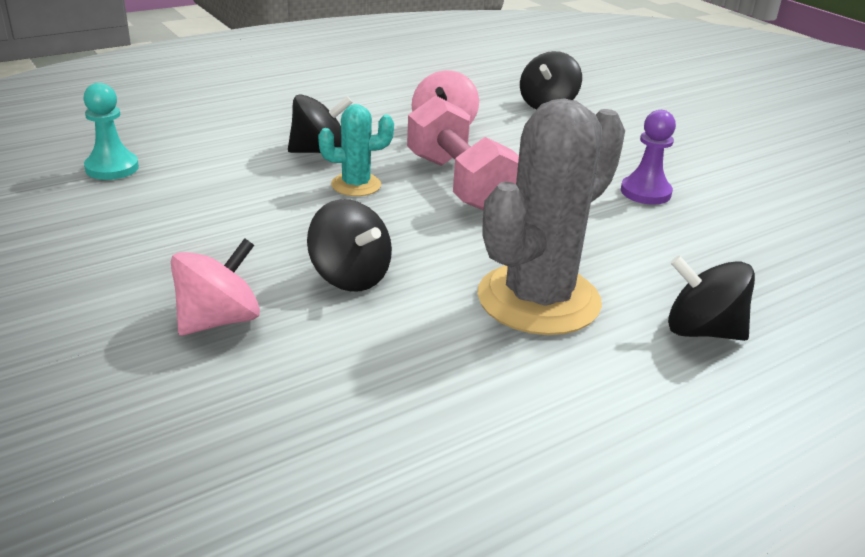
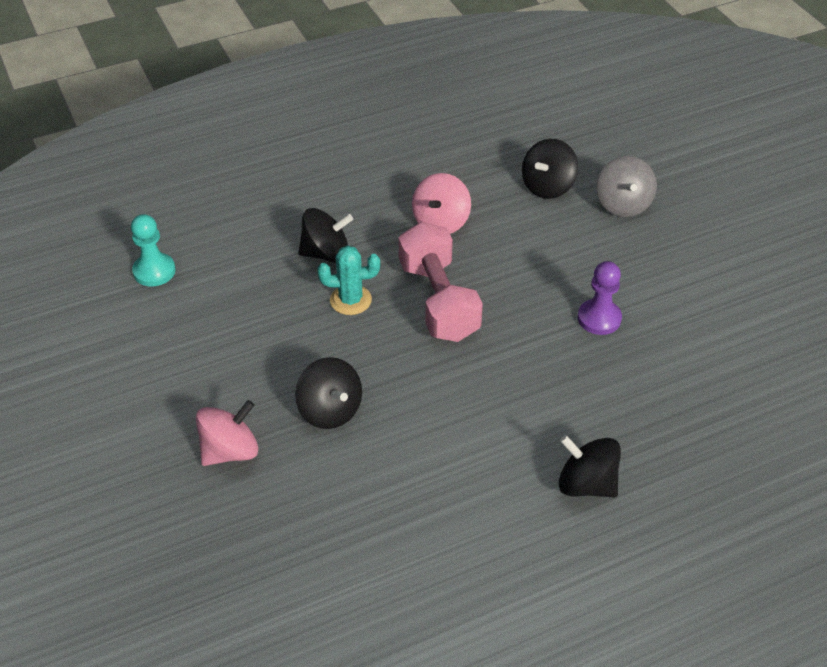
camera: 10 degrees right, 15 degrees up
(538, 299) = (469, 443): grey cactus -> none
(629, 115) = (623, 204): none -> grey spinning top

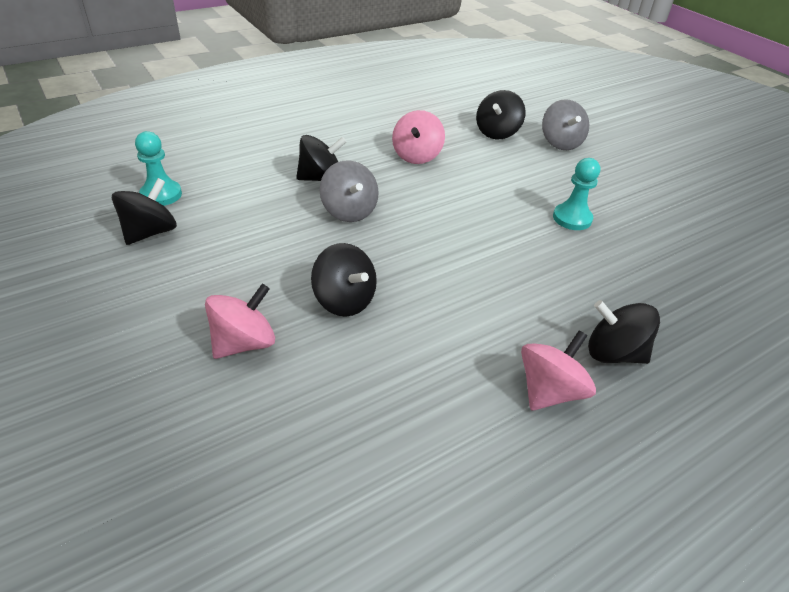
camera: 10 degrees left, 5 degrees down
(144, 320) = (150, 232): none -> black spinning top
(350, 300) = (349, 211): turquoise cactus -> grey spinning top
(438, 301) = (428, 210): pink dumbbell -> none
(509, 518) = (549, 391): none -> pink spinning top
(599, 318) = (572, 218): purple pawn -> turquoise pawn

